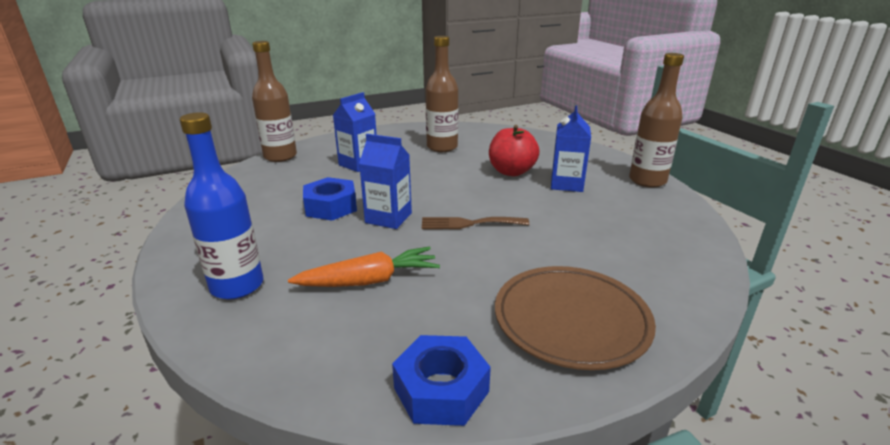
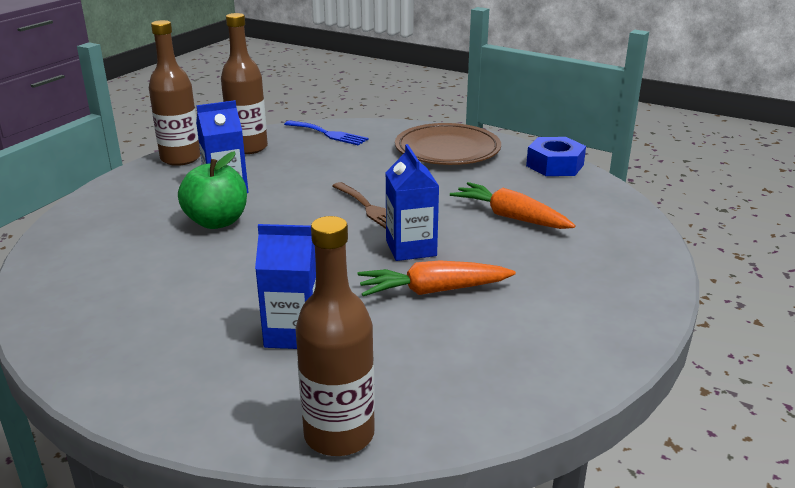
camera: 125 degrees left, 0 degrees up
(237, 286) = (605, 265): blue bottle -> none
(331, 207) = (433, 291): blue nut -> orange carrot
(442, 147) = (161, 293): brown bottle -> brown bottle (248, 148)
(511, 172) = (217, 222): red apple -> green apple
(679, 258) = (328, 134): none -> blue fork

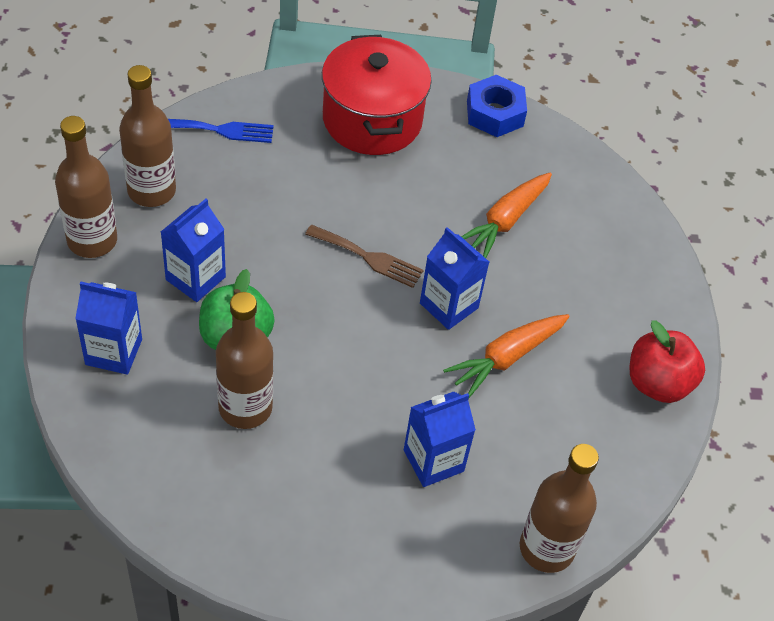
camera: 35 degrees left, 25 degrees up
(123, 207) = (114, 352): none -> blue carton
(176, 257) = (245, 407): none -> brown bottle
(447, 150) = (372, 119): brown plate -> red pot
(510, 217) = (505, 221): orange carrot -> orange carrot turned 60 degrees counterclockwise
(582, 351) = (658, 383): none -> red apple

